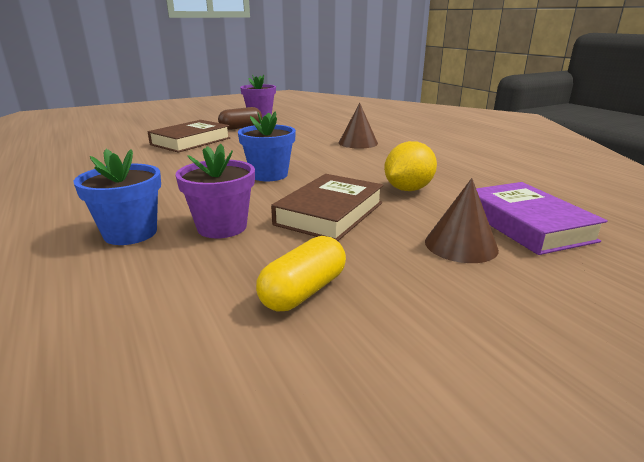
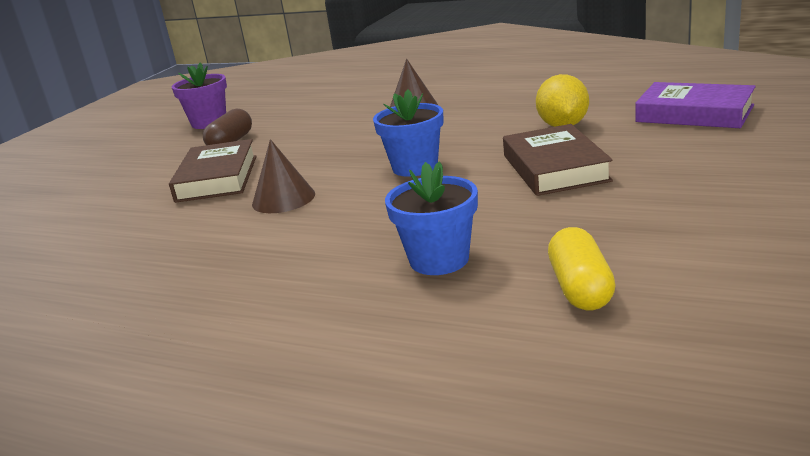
camera: 35 degrees left, 0 degrees up
(222, 227) = (502, 217): purple flower pot -> none
(303, 291) = (671, 215): yellow capsule -> yellow capsule (580, 288)
(461, 245) = (689, 144): brown cone -> brown cone (283, 199)

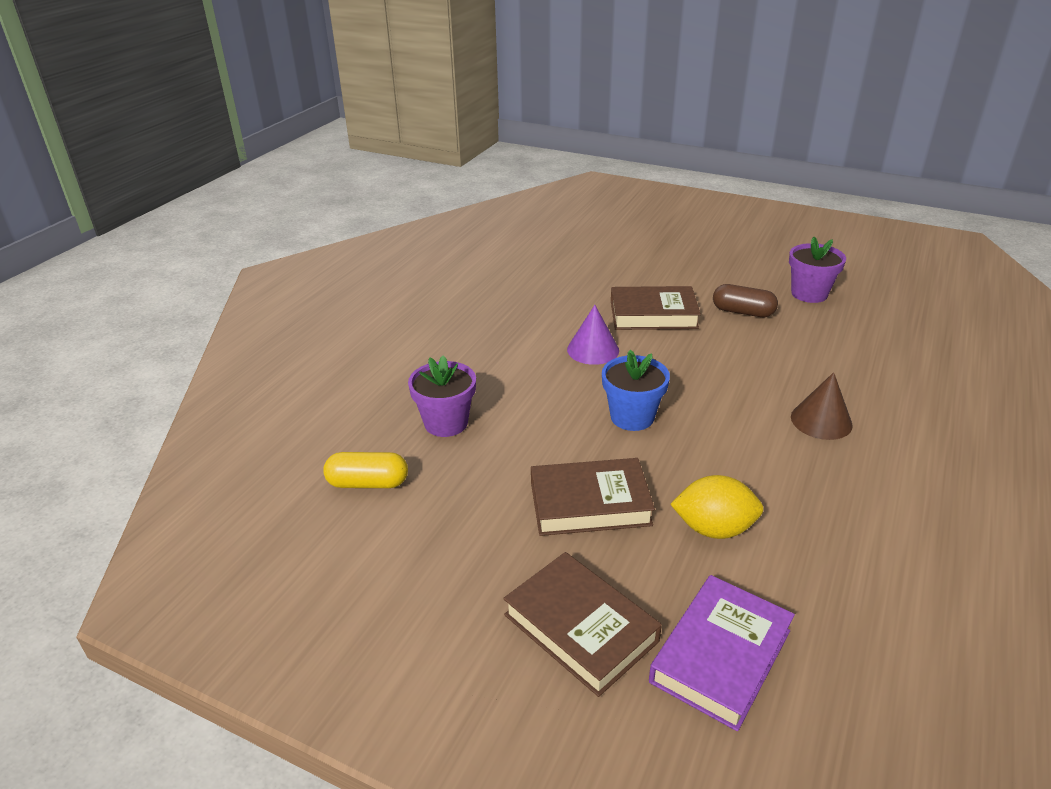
camera: 90 degrees right, 10 degrees up
(283, 199) = (593, 350): brown cone -> purple cone
(439, 260) = (446, 423): blue flower pot -> purple flower pot
(710, 153) = (580, 628): none -> brown book

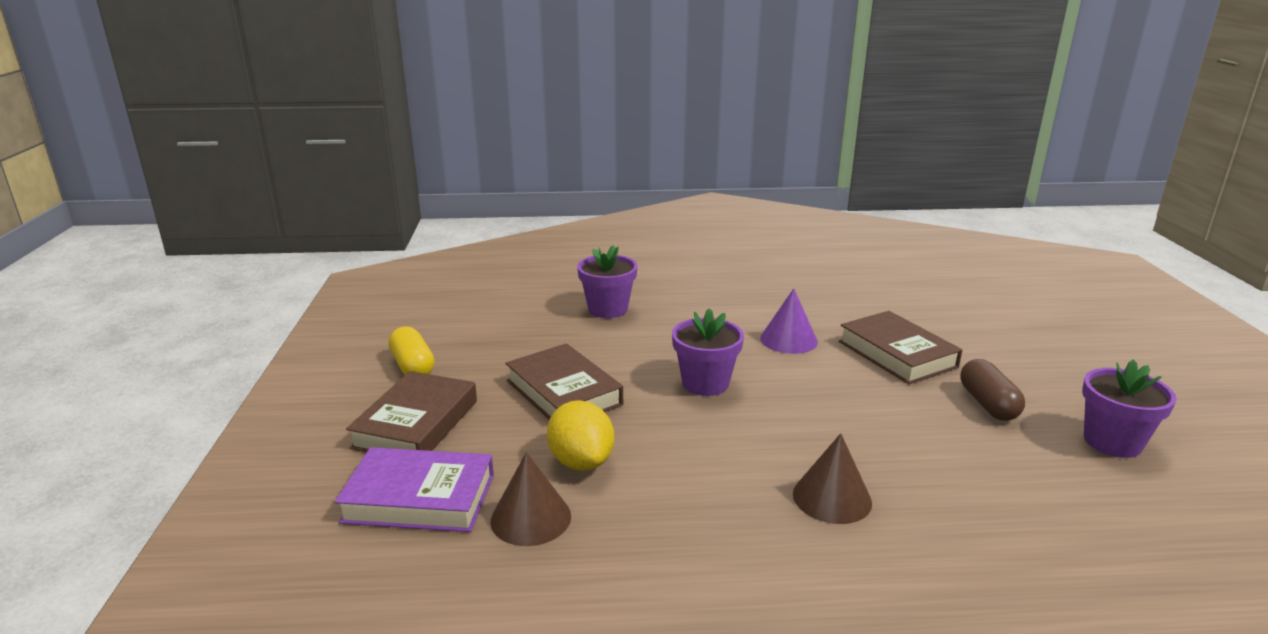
camera: 60 degrees right, 10 degrees down
(368, 483) = (513, 304): yellow capsule -> yellow capsule (413, 366)
(632, 417) = (705, 383): blue flower pot -> purple flower pot
(784, 585) = (531, 518): none -> brown cone

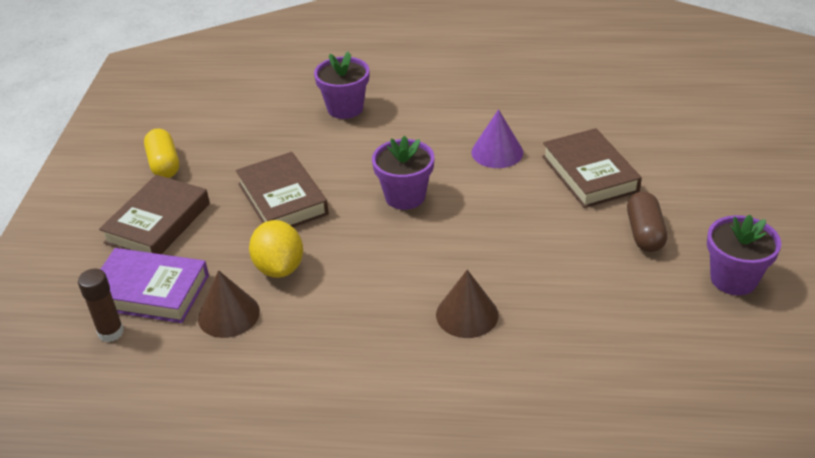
camera: 10 degrees right, 15 degrees up
(374, 550) = (111, 332): none -> brown glue stick

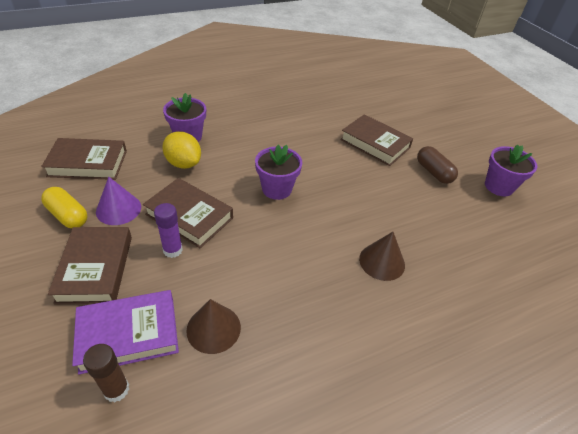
camera: 35 degrees left, 5 degrees up
(216, 114) = (88, 163): none -> brown book
(241, 228) = (173, 250): none -> purple glue stick
(279, 267) = (226, 272): yellow lemon -> yellow lemon (183, 163)
(497, 152) = (311, 143): purple cone -> purple cone (118, 209)

